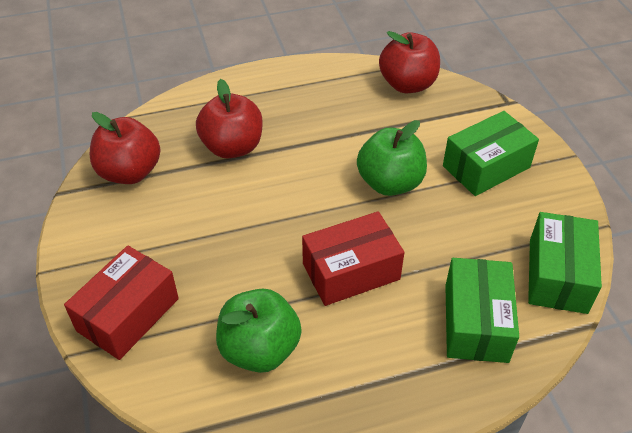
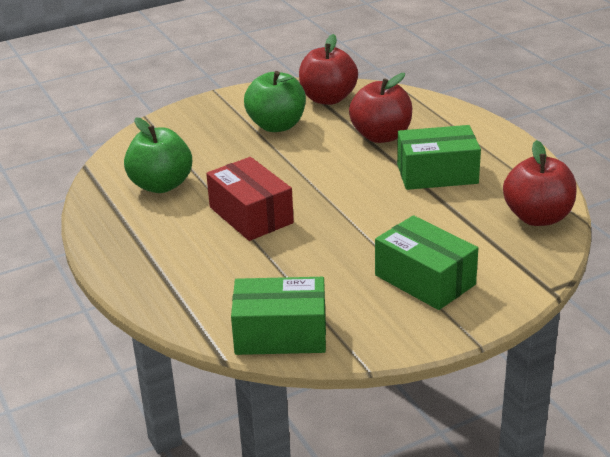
camera: 80 degrees right, 15 degrees down
(128, 314) = (182, 128): red box -> none
(390, 183) = (372, 223): green apple -> green apple (276, 126)
(476, 322) = (209, 286): green box -> green box (437, 174)

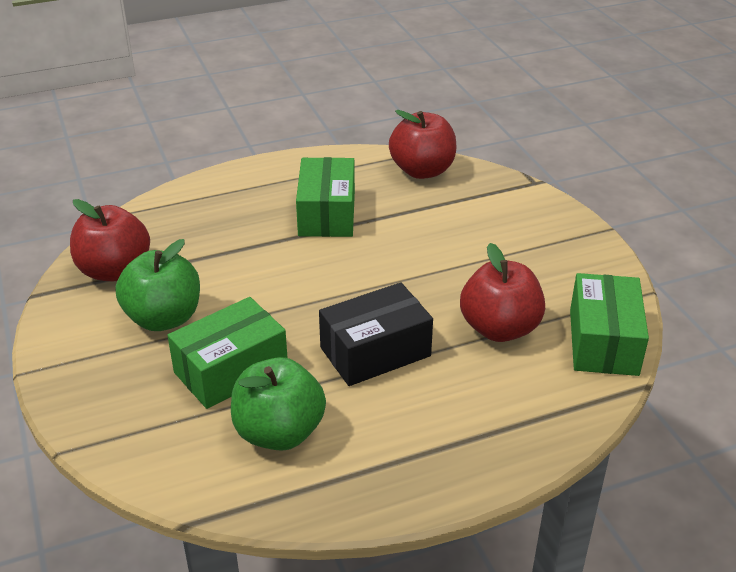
camera: 85 degrees left, 5 degrees up
(251, 215) = (375, 352): red box -> black box
(381, 136) = (230, 240): red apple -> red apple (499, 328)
(425, 280) = (516, 244): green box -> green box (231, 370)

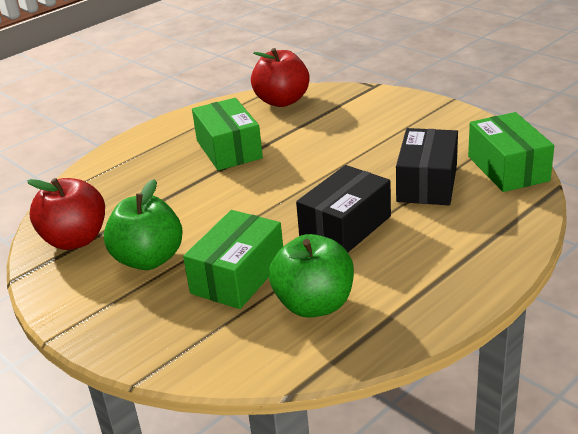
camera: 20 degrees left, 5 degrees down
(499, 328) = (427, 183): red apple -> black box

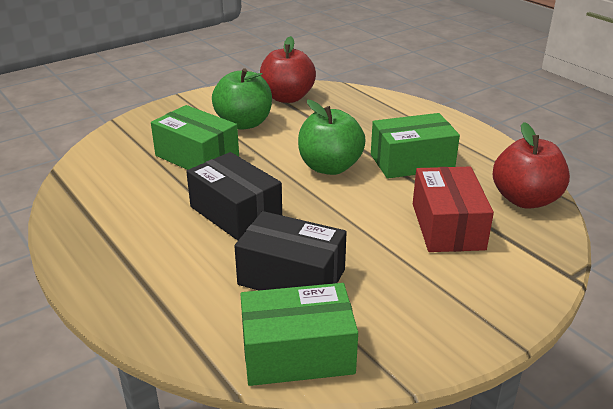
camera: 95 degrees right, 0 degrees up
(314, 304) = (135, 186): green apple -> green apple (330, 167)
(330, 128) = (447, 226): none -> red box

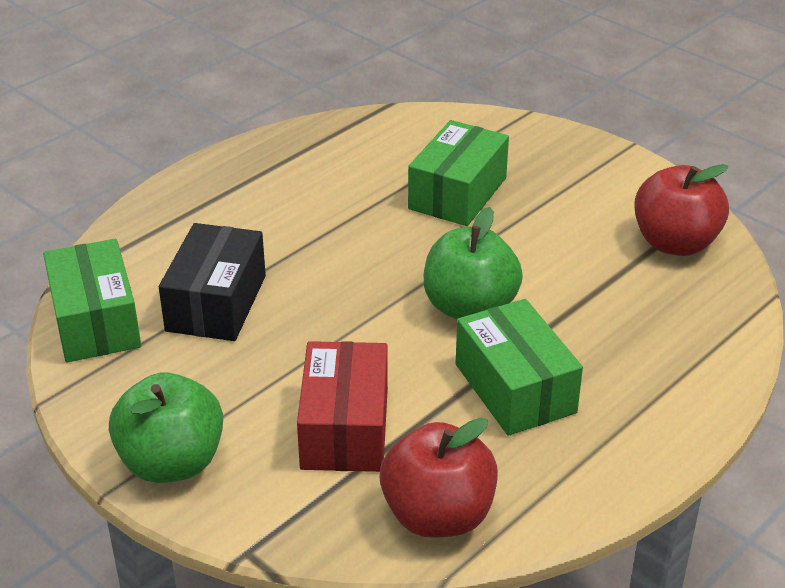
camera: 80 degrees right, 5 degrees up
(235, 213) = (335, 244): black box -> none
(244, 123) = (567, 215): green apple -> green apple (172, 462)
(447, 226) = (344, 428): red box -> red box turned 75 degrees counterclockwise

